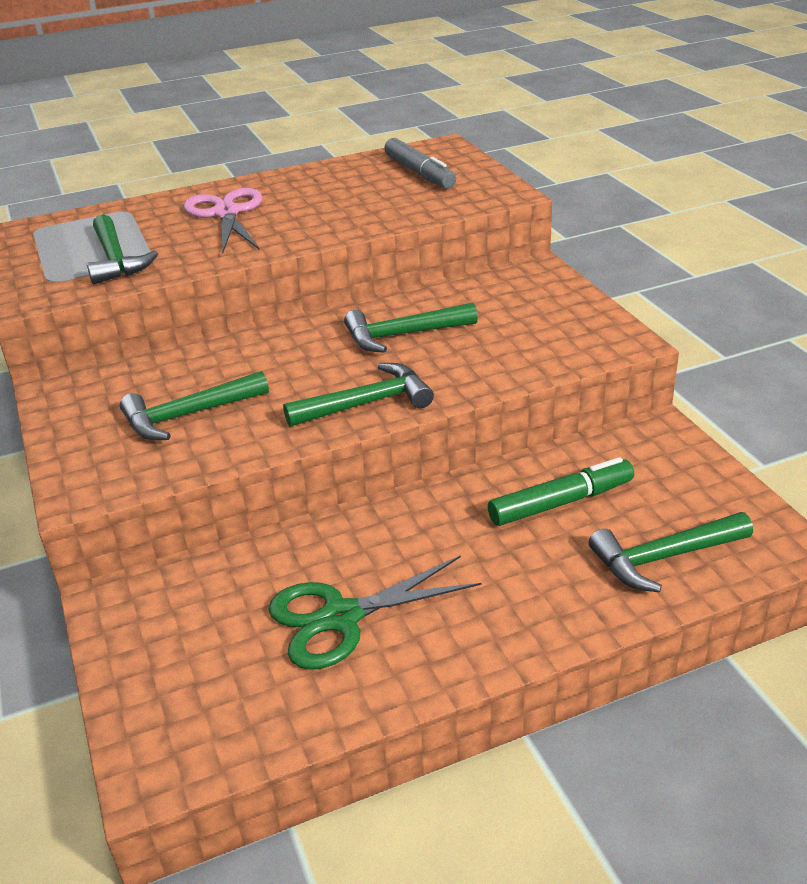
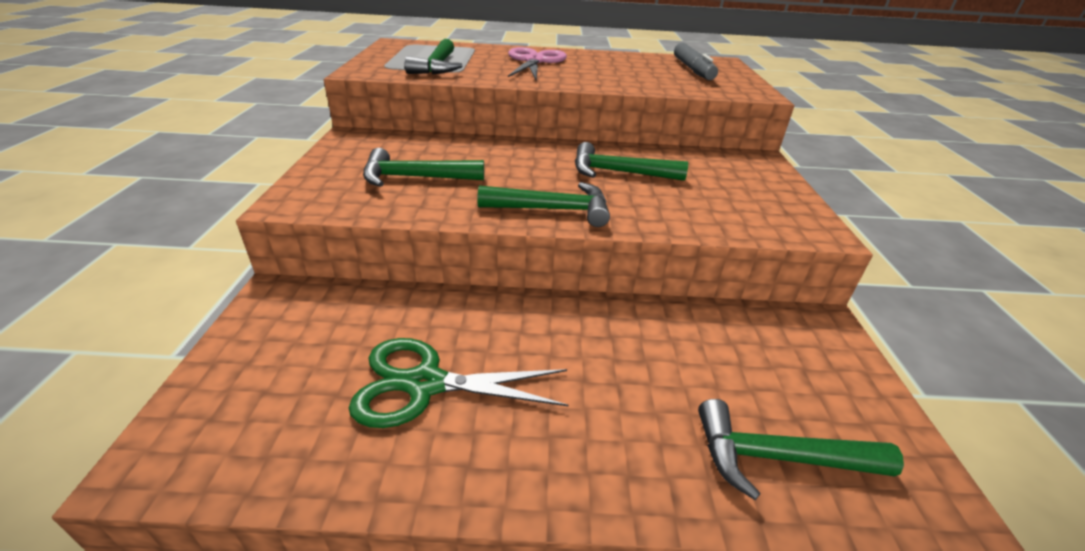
camera: 20 degrees right, 0 degrees up
(561, 502) = (692, 356): green marker -> none

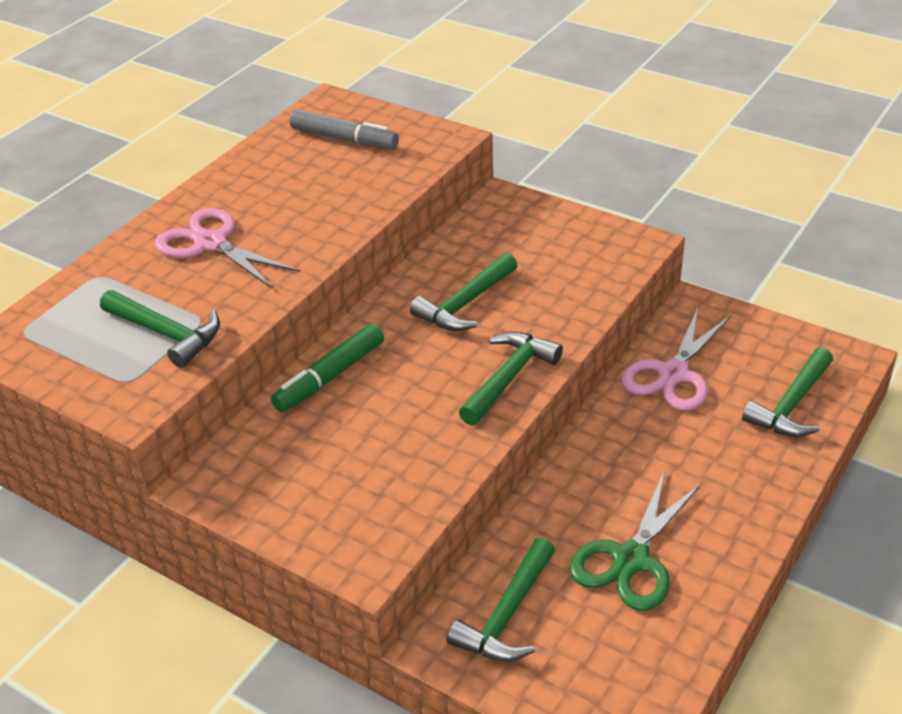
camera: 55 degrees left, 5 degrees up
(415, 178) = (372, 454): green hammer -> green hammer (507, 615)
(485, 147) = (330, 376): none -> green marker
(712, 337) = (673, 374): none -> pink scissors

